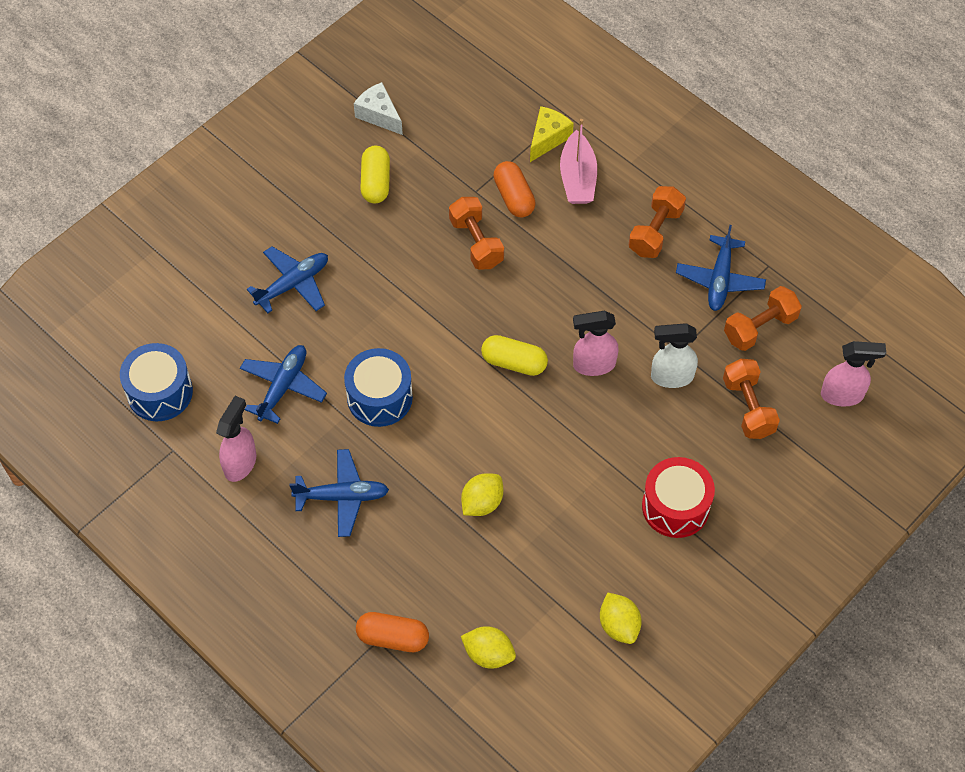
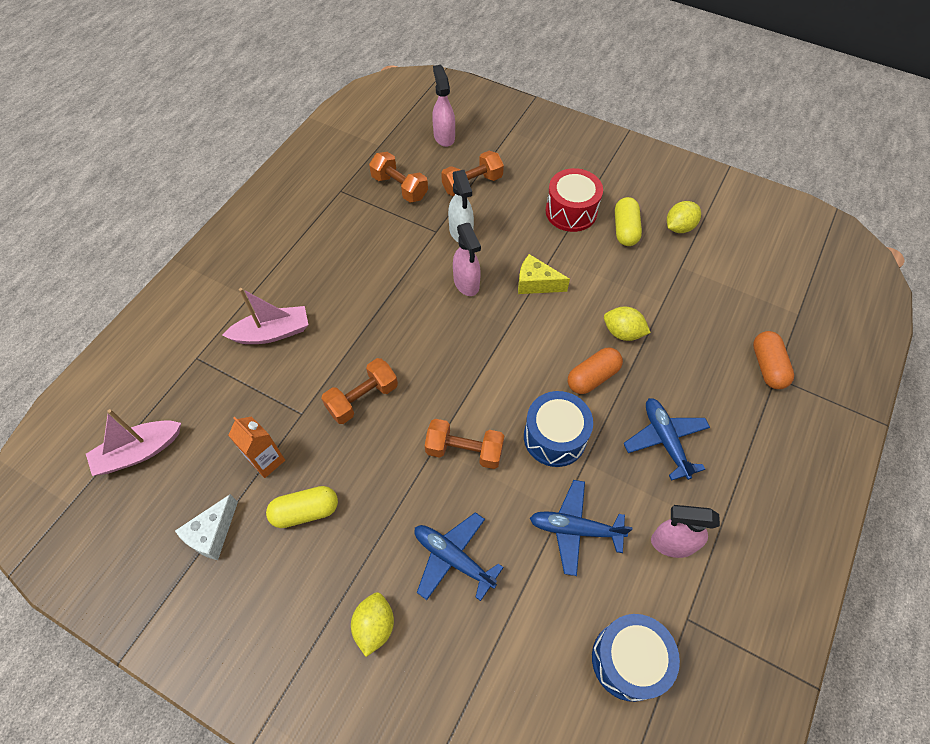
camera: 105 degrees left, 0 degrees up
(435, 159) = (267, 460): none -> orange carton
(475, 68) = (139, 452): none -> pink boat
(488, 654) = (744, 299): yellow lemon -> yellow lemon (374, 626)
(514, 197) = (303, 379): orange capsule -> orange capsule (592, 377)
(514, 362) = (482, 339): yellow capsule -> yellow capsule (625, 229)
(548, 138) = (228, 366): yellow cheese -> yellow cheese (536, 283)
(655, 231) = (322, 266): orange dumbbell -> orange dumbbell (464, 450)
(720, 279) = (361, 217): blue plane -> none

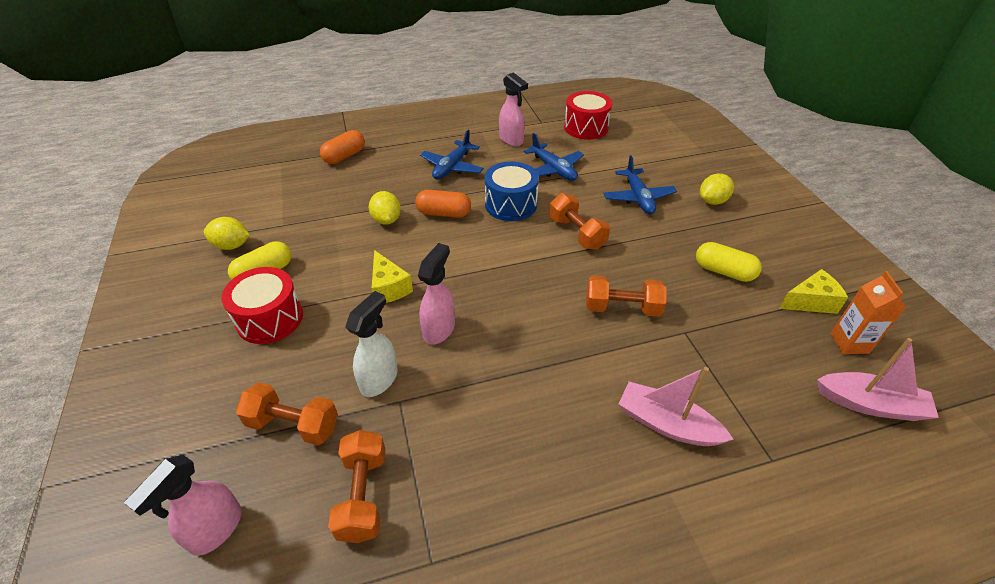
camera: 135 degrees left, 15 degrees down
(212, 534) = (810, 302): white cheese -> yellow cheese
(267, 460) = (738, 319): orange carton -> orange carton (849, 343)
(628, 660) = (586, 128): blue drum -> red drum

